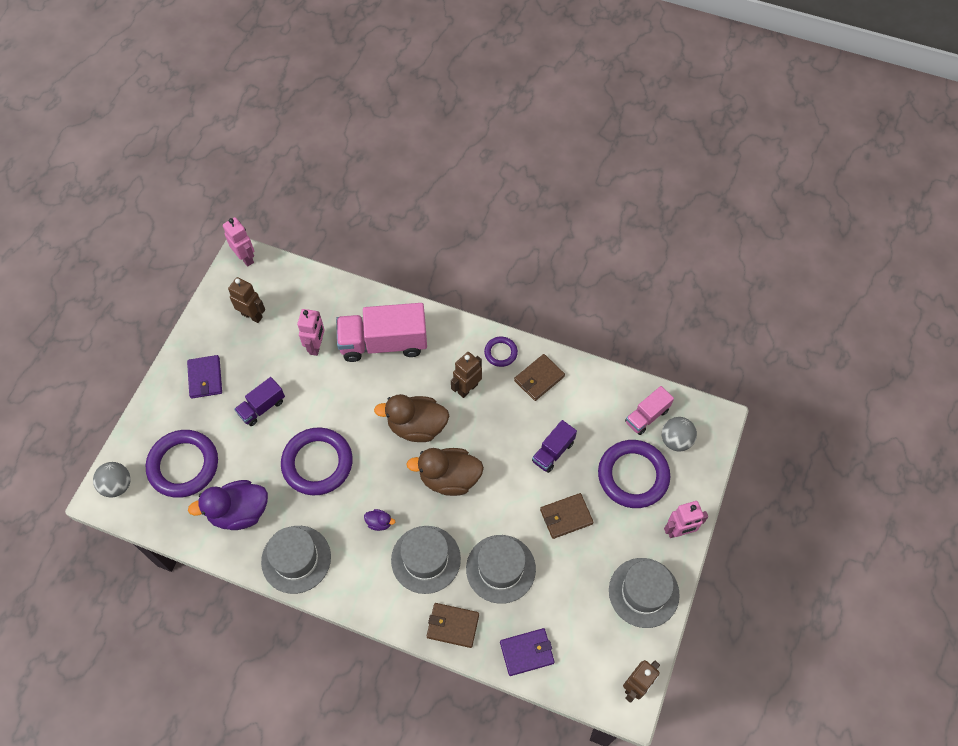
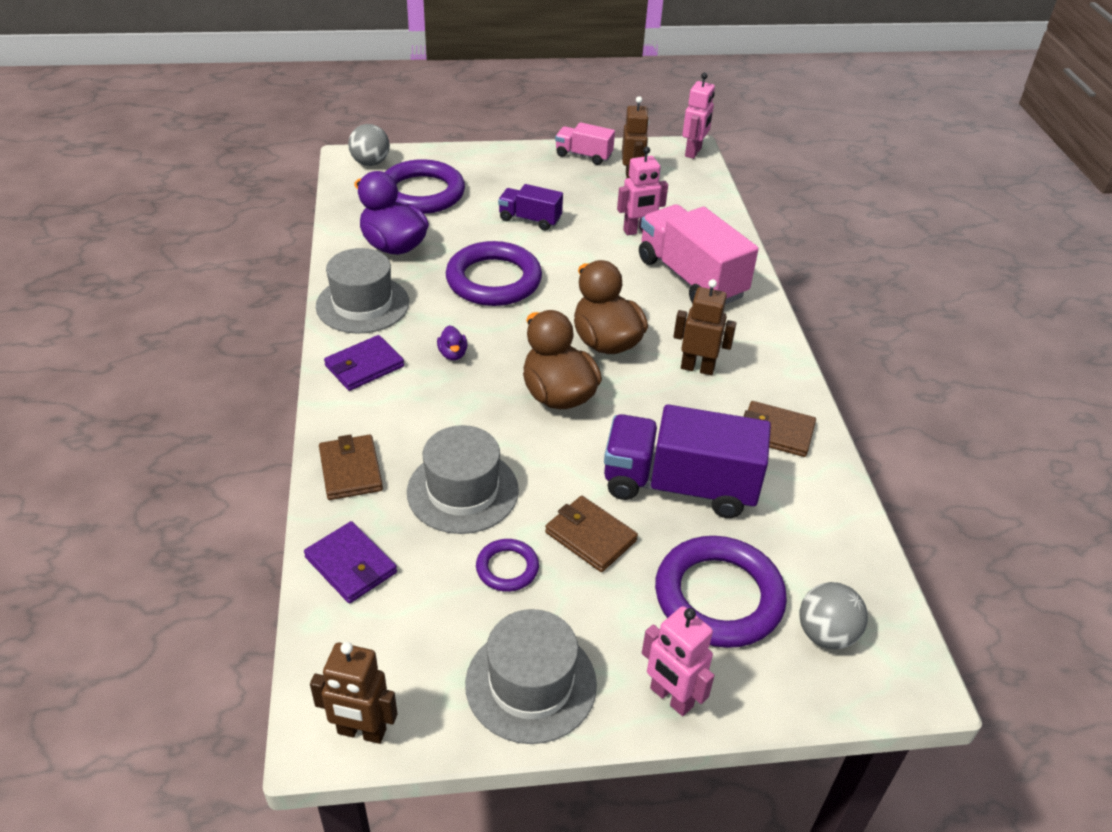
camera: 60 degrees right, 20 degrees down
(205, 378) = (531, 173): purple wallet -> purple wallet (364, 366)
(426, 559) = (430, 412): grey hat -> none
(500, 353) = (777, 381): purple ring -> purple ring (507, 568)
(553, 452) = (679, 486): purple truck -> purple truck, size x1.89
(647, 416) = (832, 579): pink truck -> pink truck (583, 155)

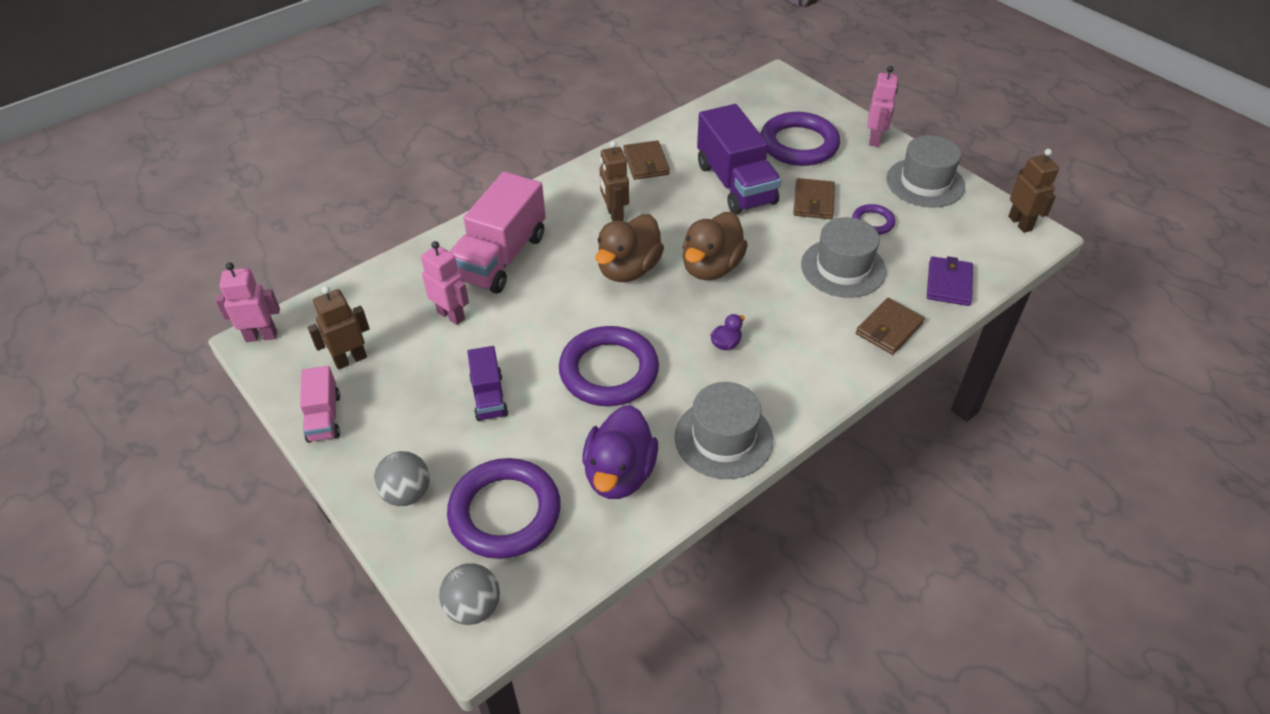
camera: 120 degrees left, 5 degrees up
(364, 366) = (792, 386): purple wallet -> none
(825, 634) = (781, 107): grey ball -> grey ball (407, 493)

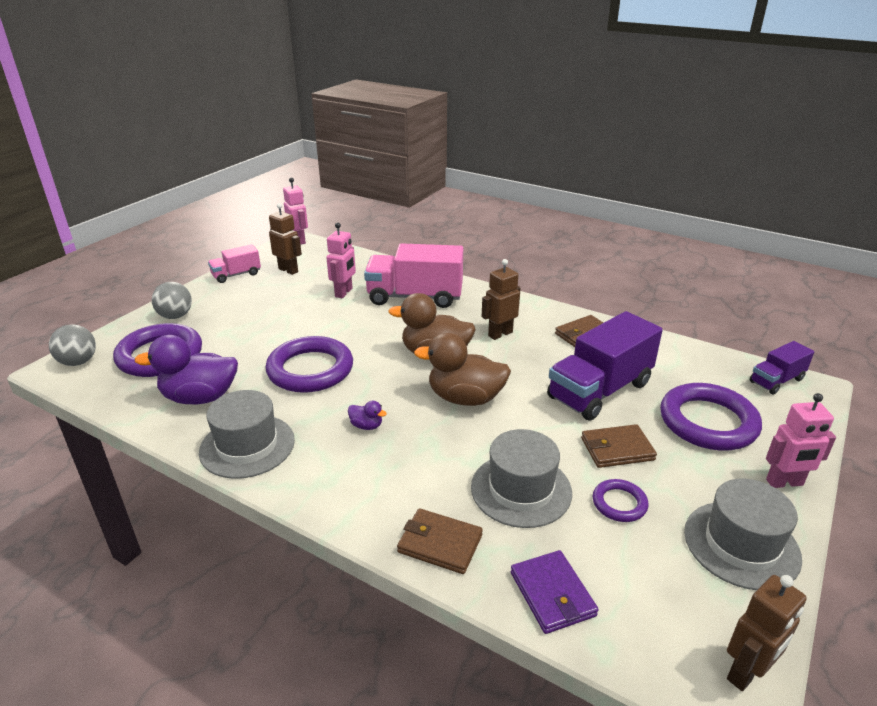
camera: 70 degrees right, 15 degrees down
(489, 396) = (268, 325): purple truck -> purple truck (776, 380)
(949, 283) = (552, 594): purple wallet -> purple wallet turned 75 degrees clockwise

